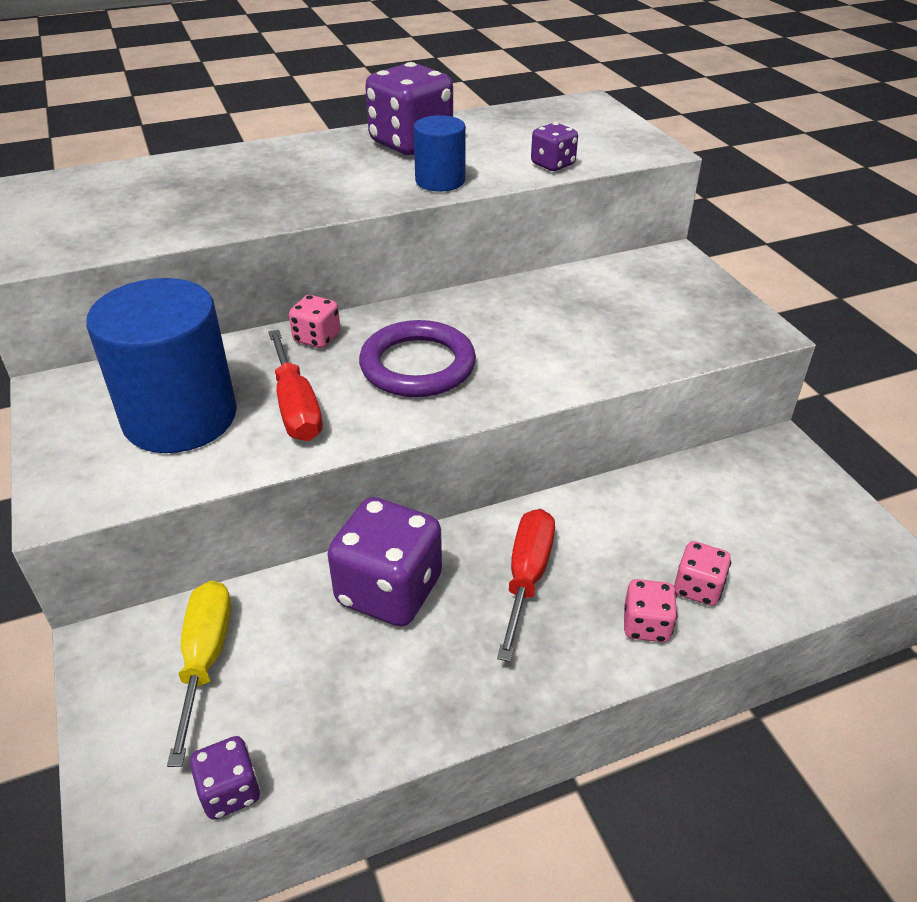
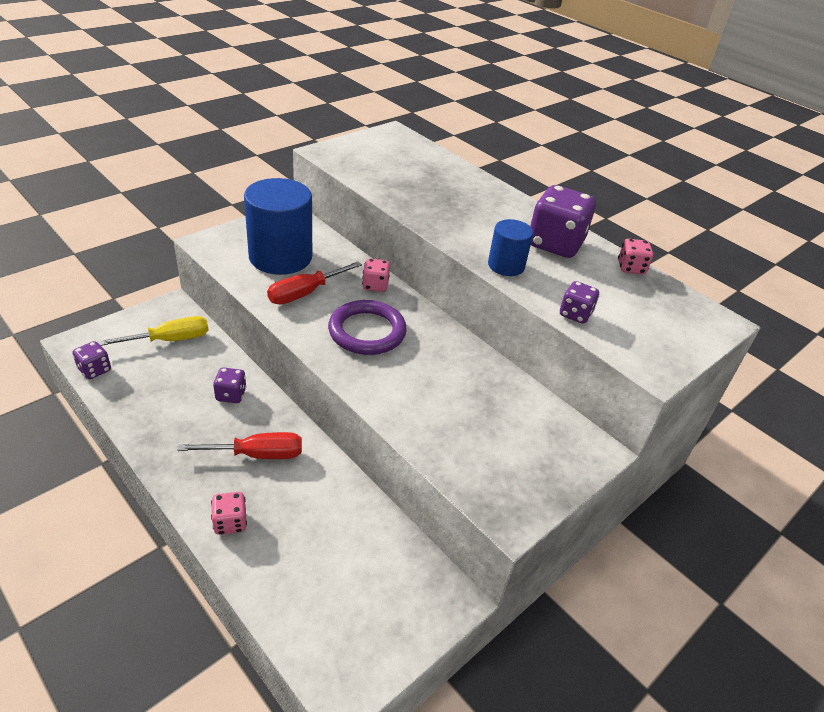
camera: 65 degrees right, 0 degrees up
(389, 590) = (231, 395): purple dice -> purple dice, size x0.51
(697, 588) = (271, 549): pink dice -> pink dice (631, 268)

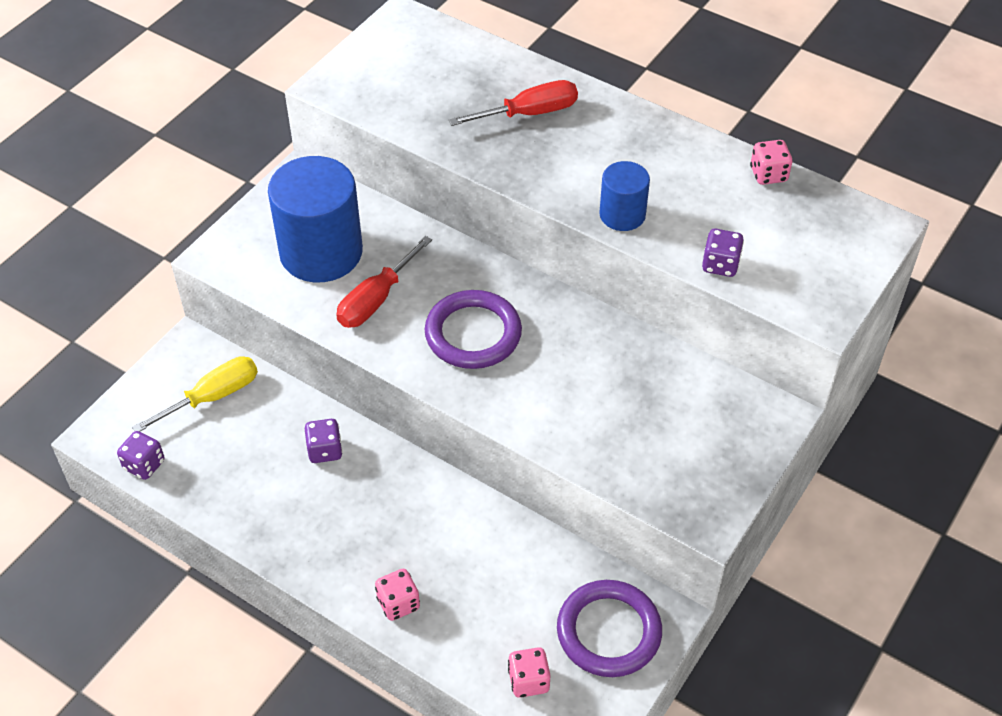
camera: 10 degrees left, 10 degrees up
(257, 454) = (391, 517): red screwdriver -> red screwdriver (529, 113)
(375, 285) = (456, 262): pink dice -> pink dice (528, 681)
(398, 598) = (608, 631): none -> purple ring
(555, 244) = (670, 162): purple dice -> none

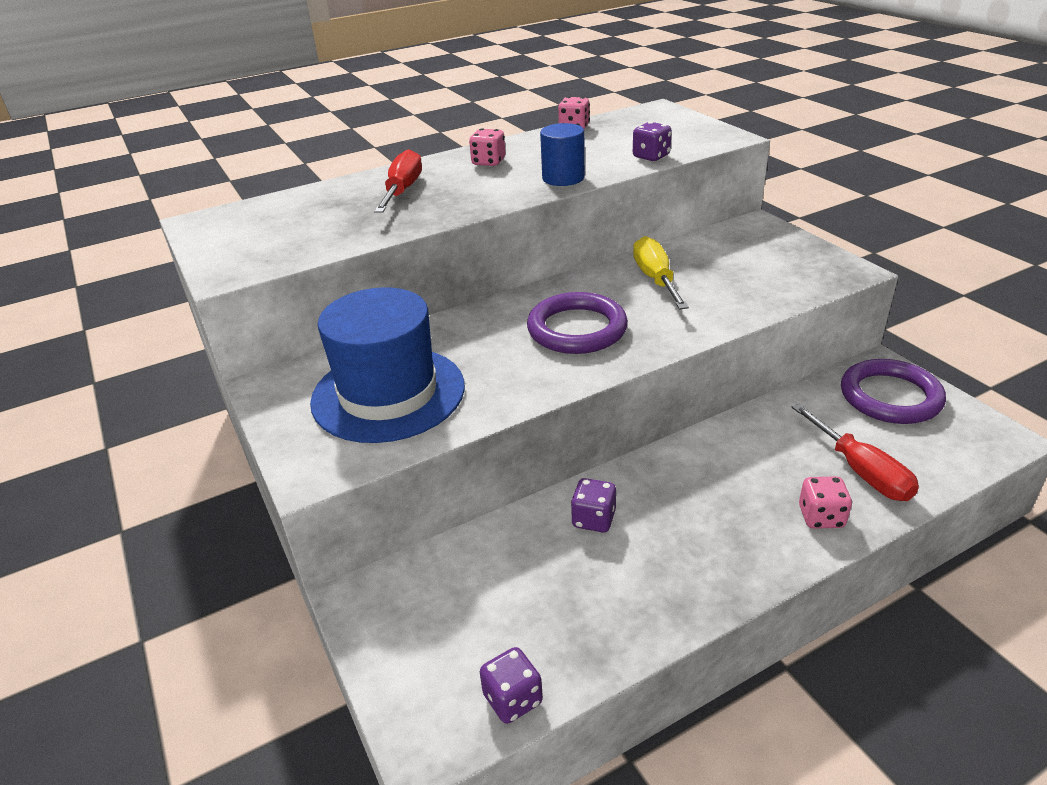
camera: 60 degrees left, 15 degrees down
(212, 397) = (452, 596): yellow screwdriver -> yellow screwdriver (656, 279)
(321, 252) = (388, 393): blue cylinder -> blue hat
(376, 299) = (486, 373): red screwdriver -> red screwdriver (860, 471)
(528, 681) = (936, 455): pink dice -> pink dice (488, 162)

